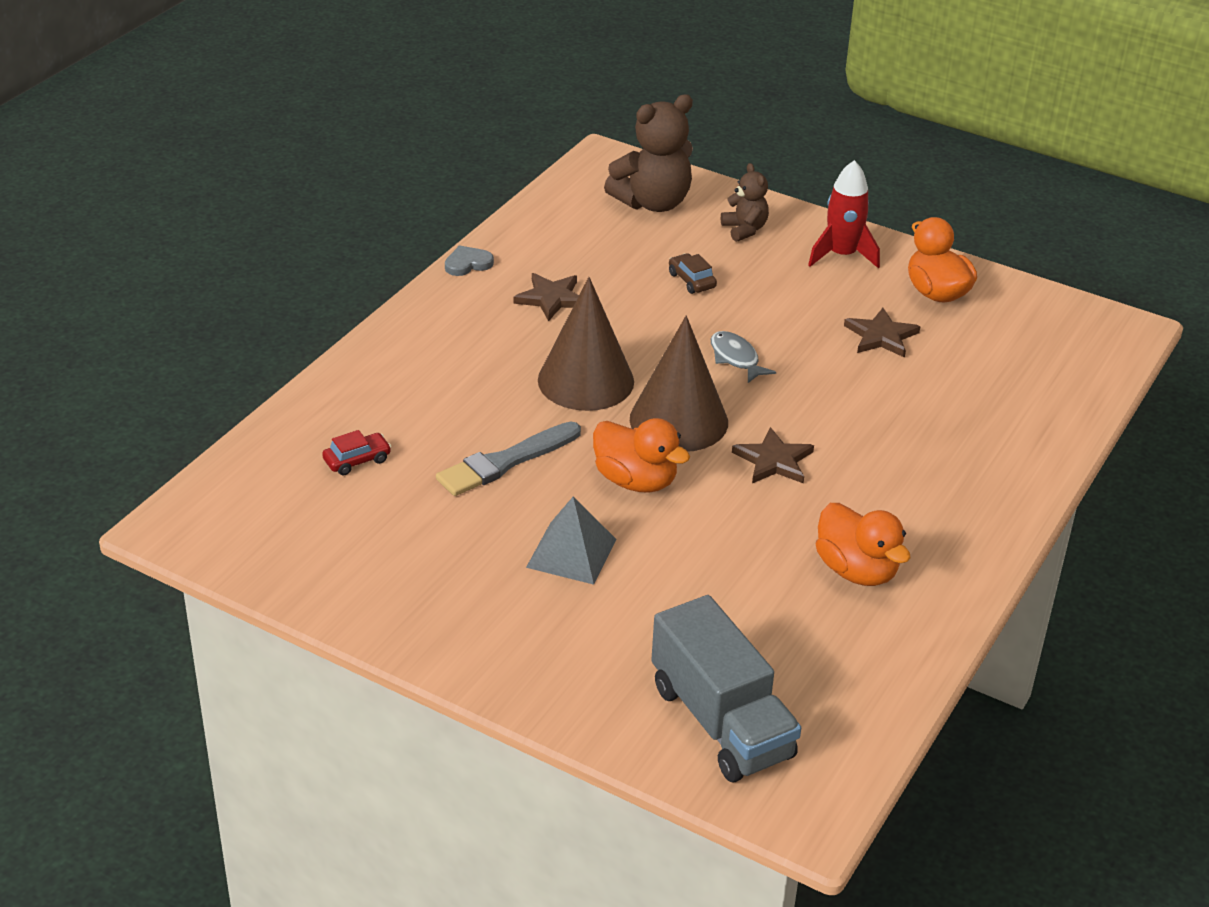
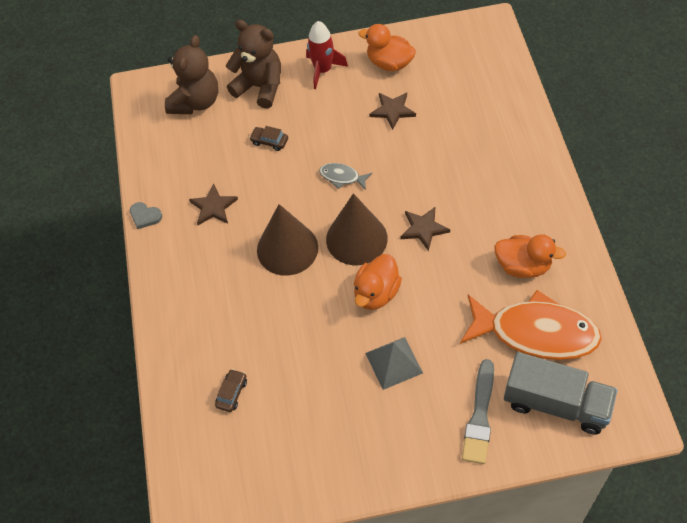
camera: 35 degrees left, 20 degrees up
(357, 460) = (232, 393): red car -> brown car
(467, 264) = (145, 216): grey heart -> grey heart turned 90 degrees counterclockwise
(505, 462) = (304, 332): grey brush -> grey brush (480, 416)
(636, 481) = (376, 293): orange duck -> orange duck turned 120 degrees clockwise
(744, 229) = (260, 87): brown teddy bear -> brown teddy bear, size x1.82
(787, 641) = (535, 333): none -> orange fish

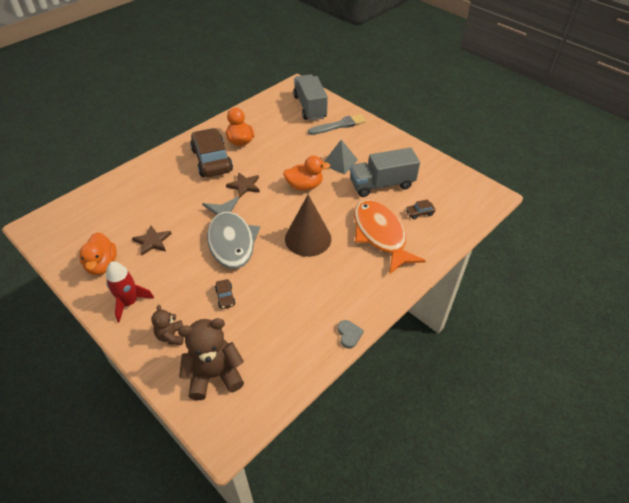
camera: 130 degrees left, 10 degrees down
(213, 207) = (308, 296): brown star -> none
(260, 87) = (171, 336): brown teddy bear -> brown teddy bear, size x0.55
(312, 385) = (381, 184): none -> grey truck
(342, 177) = (231, 240): grey fish -> grey fish, size x2.35
(356, 238) = (274, 210): brown cone -> none
(500, 216) = (212, 160): none -> brown car
(535, 333) = (277, 124): orange fish -> orange fish (380, 235)

